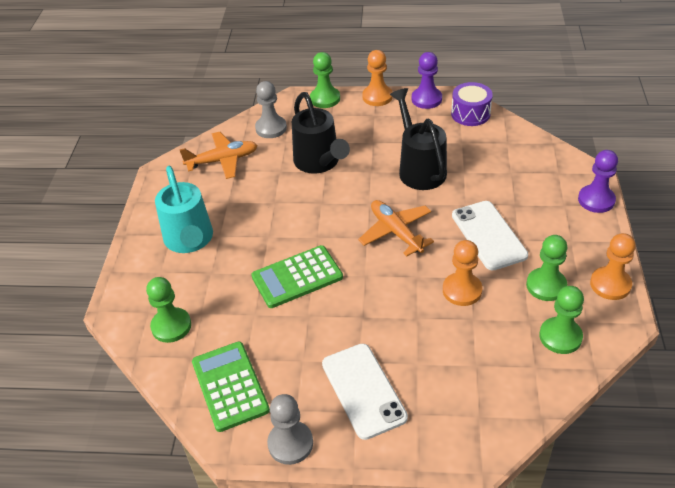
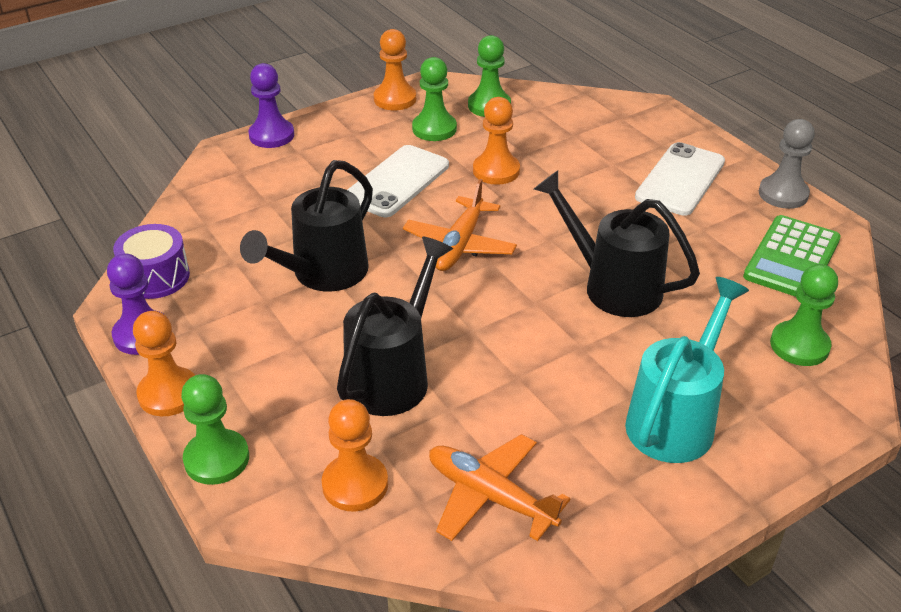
camera: 130 degrees left, 5 degrees down
(271, 128) = (355, 484): grey pawn -> orange pawn
(297, 277) = (612, 286): green calculator -> black watering can

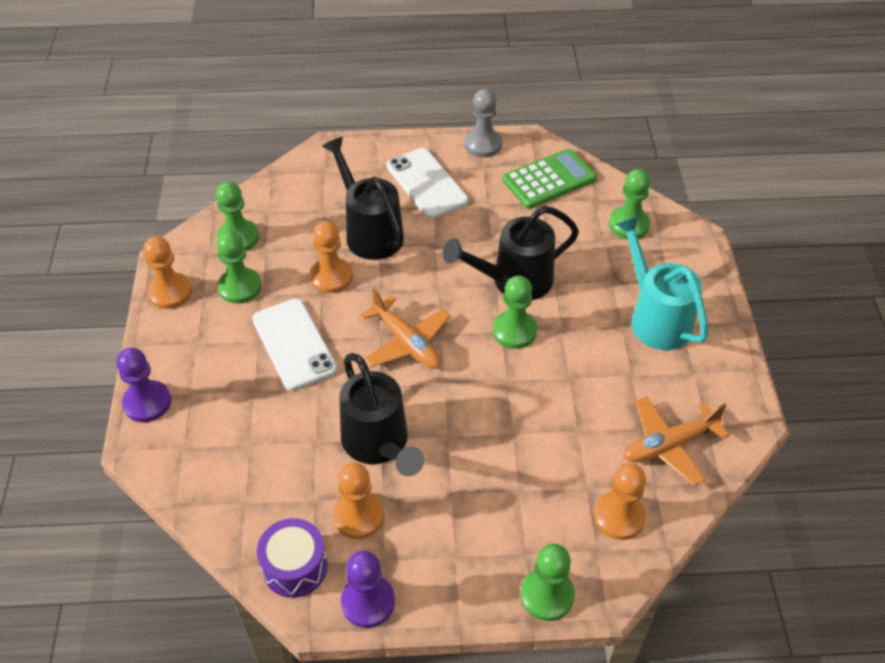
camera: 60 degrees left, 10 degrees up
(169, 394) = (455, 605): orange pawn -> orange pawn (358, 516)
(393, 375) = (524, 447): black watering can -> black watering can (369, 232)
(543, 311) = (514, 331): none -> green pawn
(792, 258) = (549, 179): green calculator -> green calculator turned 90 degrees counterclockwise

